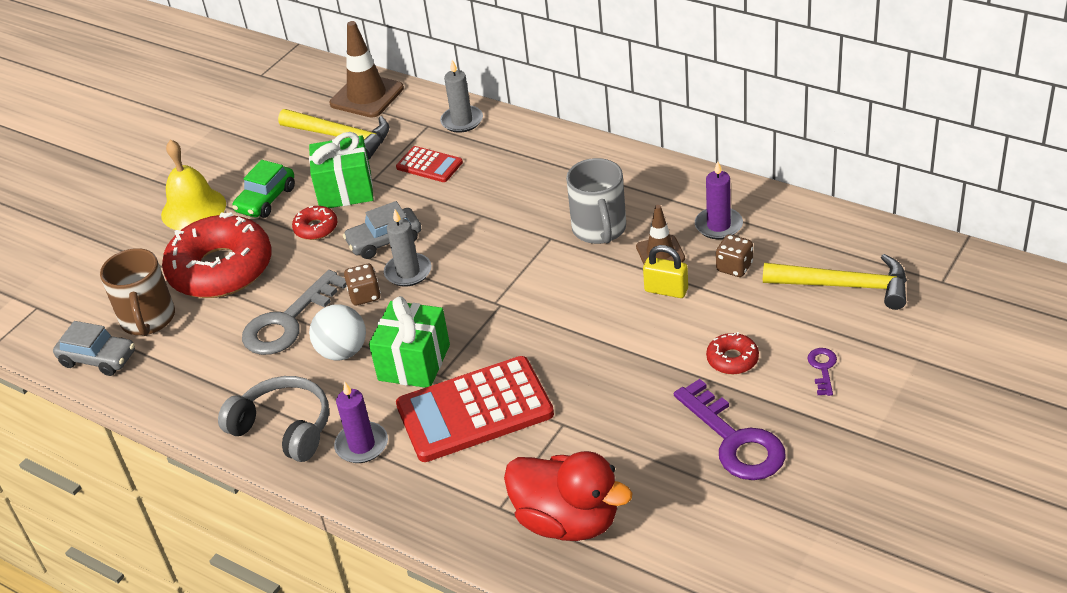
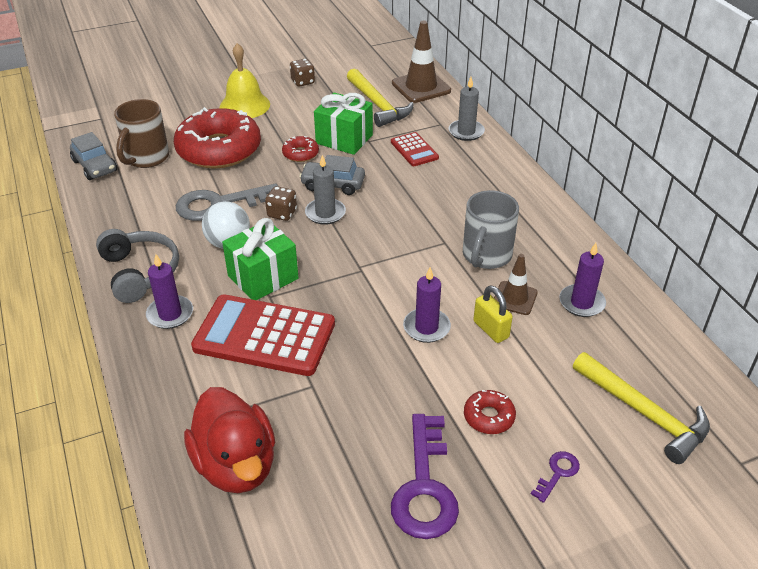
camera: 30 degrees right, 0 degrees up
(266, 200) = (291, 121): green car -> none
(610, 320) = (426, 327): none -> purple candle
(734, 267) = (563, 343): brown dice -> brown dice (303, 82)

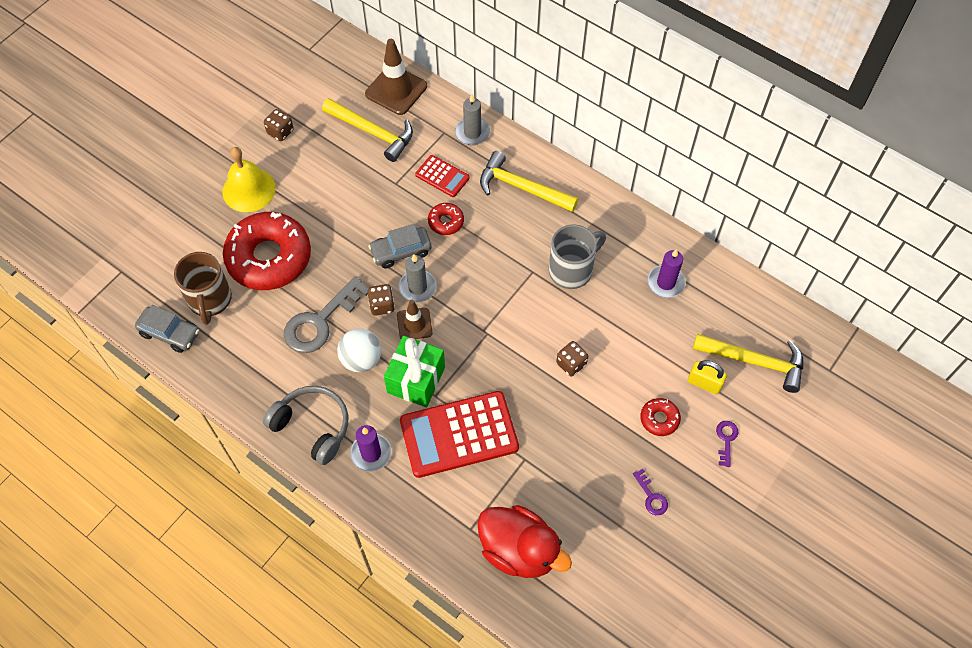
camera: 30 degrees left, 20 degrees up
(300, 154) = (347, 228): red donut -> red donut (446, 222)
(344, 139) = (372, 191): green gift -> none
(424, 486) = (651, 496): purple key -> purple key, size x0.46
(426, 327) = (571, 364): purple candle -> brown dice
(482, 181) = (521, 188): none -> yellow hammer
(486, 256) = (572, 270): grey mug -> grey mug turned 120 degrees counterclockwise
(491, 329) = (617, 341): yellow padlock -> yellow padlock (704, 383)
(514, 298) = (617, 302): brown traffic cone -> brown traffic cone (414, 324)

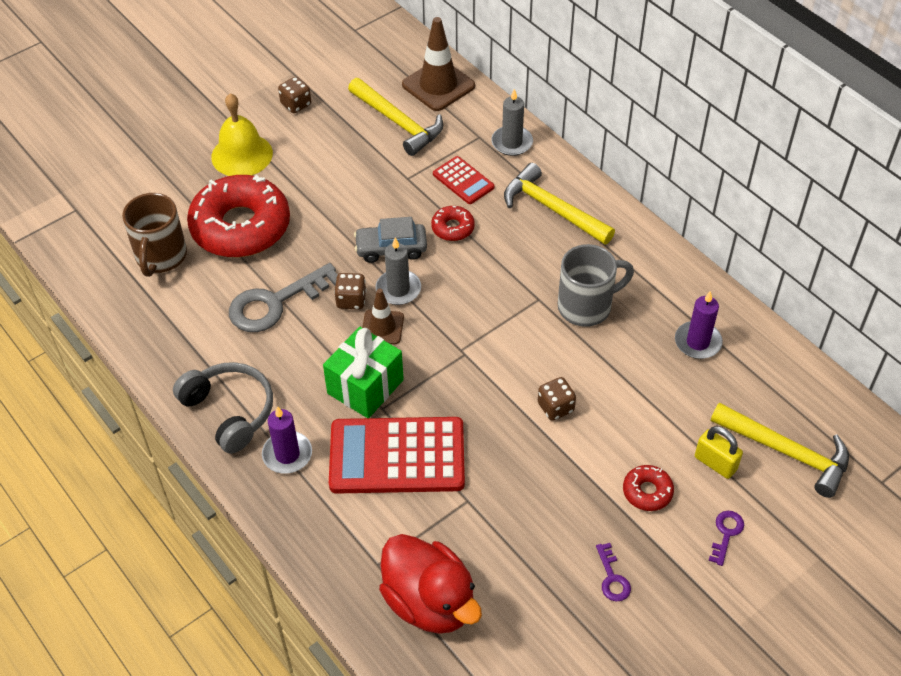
camera: 15 degrees right, 10 degrees down
(170, 333) = (105, 281): grey car -> none
(361, 359) = (309, 352): white ball -> none

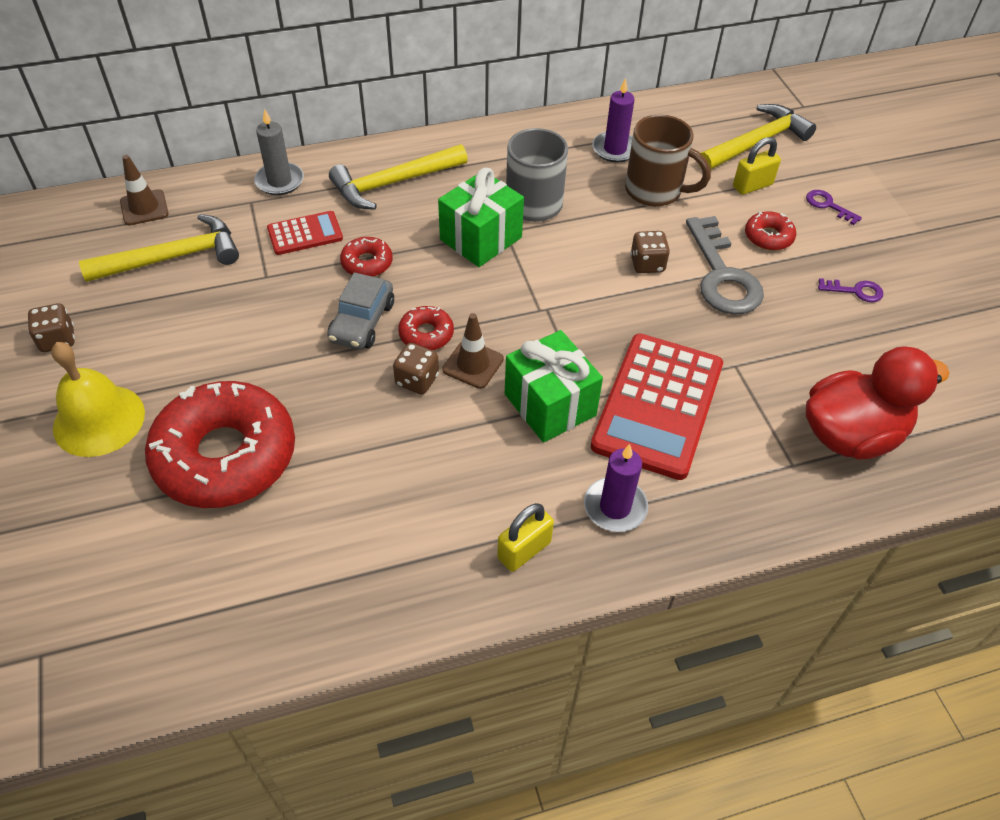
camera: 70 degrees left, 0 degrees up
(160, 257) = (215, 562): brown mug -> brown mug (655, 191)
(229, 411) = (524, 550): grey headphones -> yellow padlock
(276, 303) = (377, 454): grey key -> grey key (722, 275)
(398, 289) = (426, 334): grey candle -> red donut
(438, 85) = (144, 208): brown traffic cone -> brown traffic cone, size x0.60
(520, 286) = (480, 238): none -> green gift

